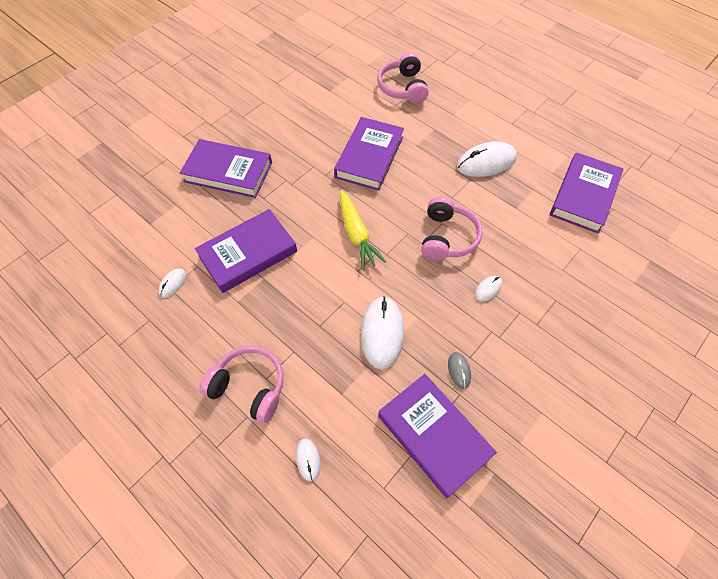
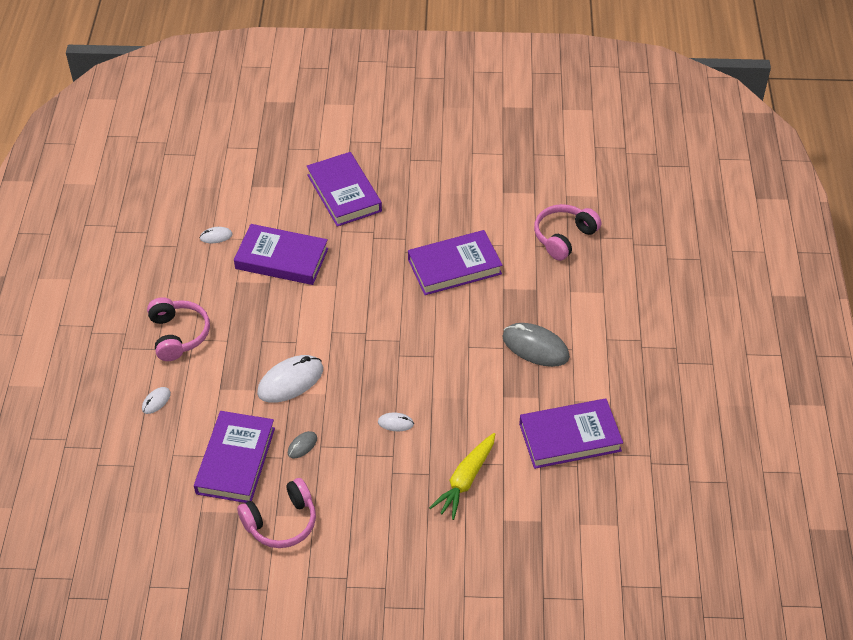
camera: 50 degrees right, 10 degrees down
(357, 235) = (365, 310): yellow carrot -> yellow carrot (465, 480)
(447, 237) = (421, 368): pink headphones -> pink headphones (281, 522)
(486, 162) = (535, 347): white mouse -> grey mouse

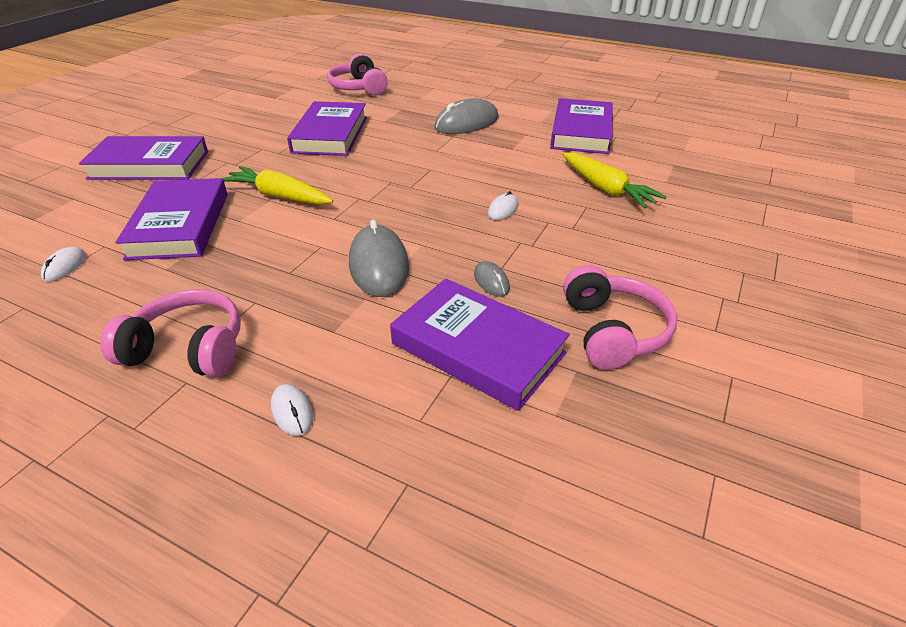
camera: 65 degrees left, 10 degrees down
(282, 259) = (179, 225): purple book -> purple book turned 45 degrees counterclockwise
(290, 381) = (378, 265): white mouse -> grey mouse
(343, 288) = (279, 196): none -> yellow carrot

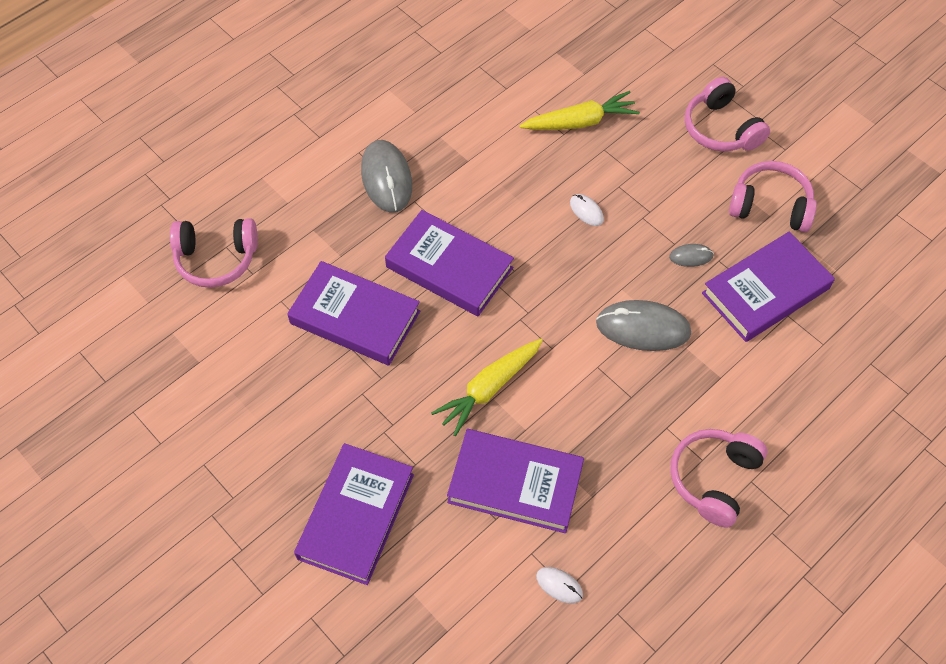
camera: 70 degrees left, 20 degrees up
(292, 411) = (798, 416): white mouse -> none
(581, 132) = (457, 89): purple book -> purple book (449, 267)
(690, 273) = (721, 129): none -> pink headphones

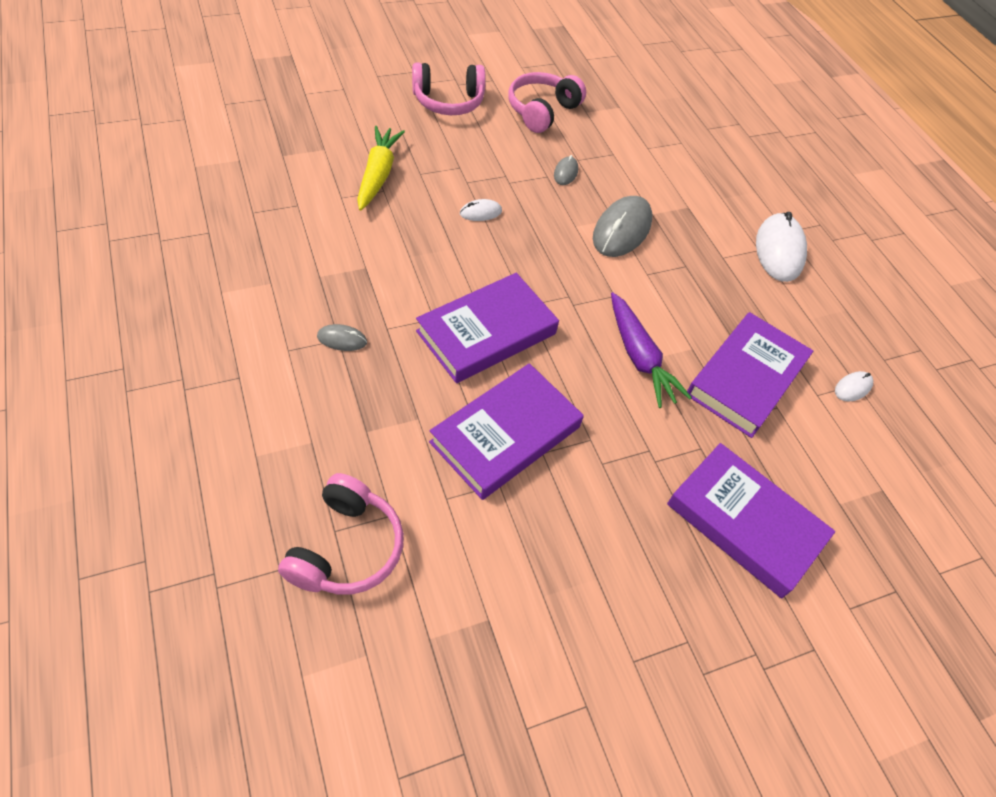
camera: 75 degrees left, 5 degrees down
(387, 178) = (342, 339): grey mouse -> grey mouse, size x0.48
(489, 389) = (639, 357): yellow carrot -> purple carrot
(714, 479) = (779, 250): pink headphones -> white mouse
(765, 291) = (620, 148): purple book -> none

